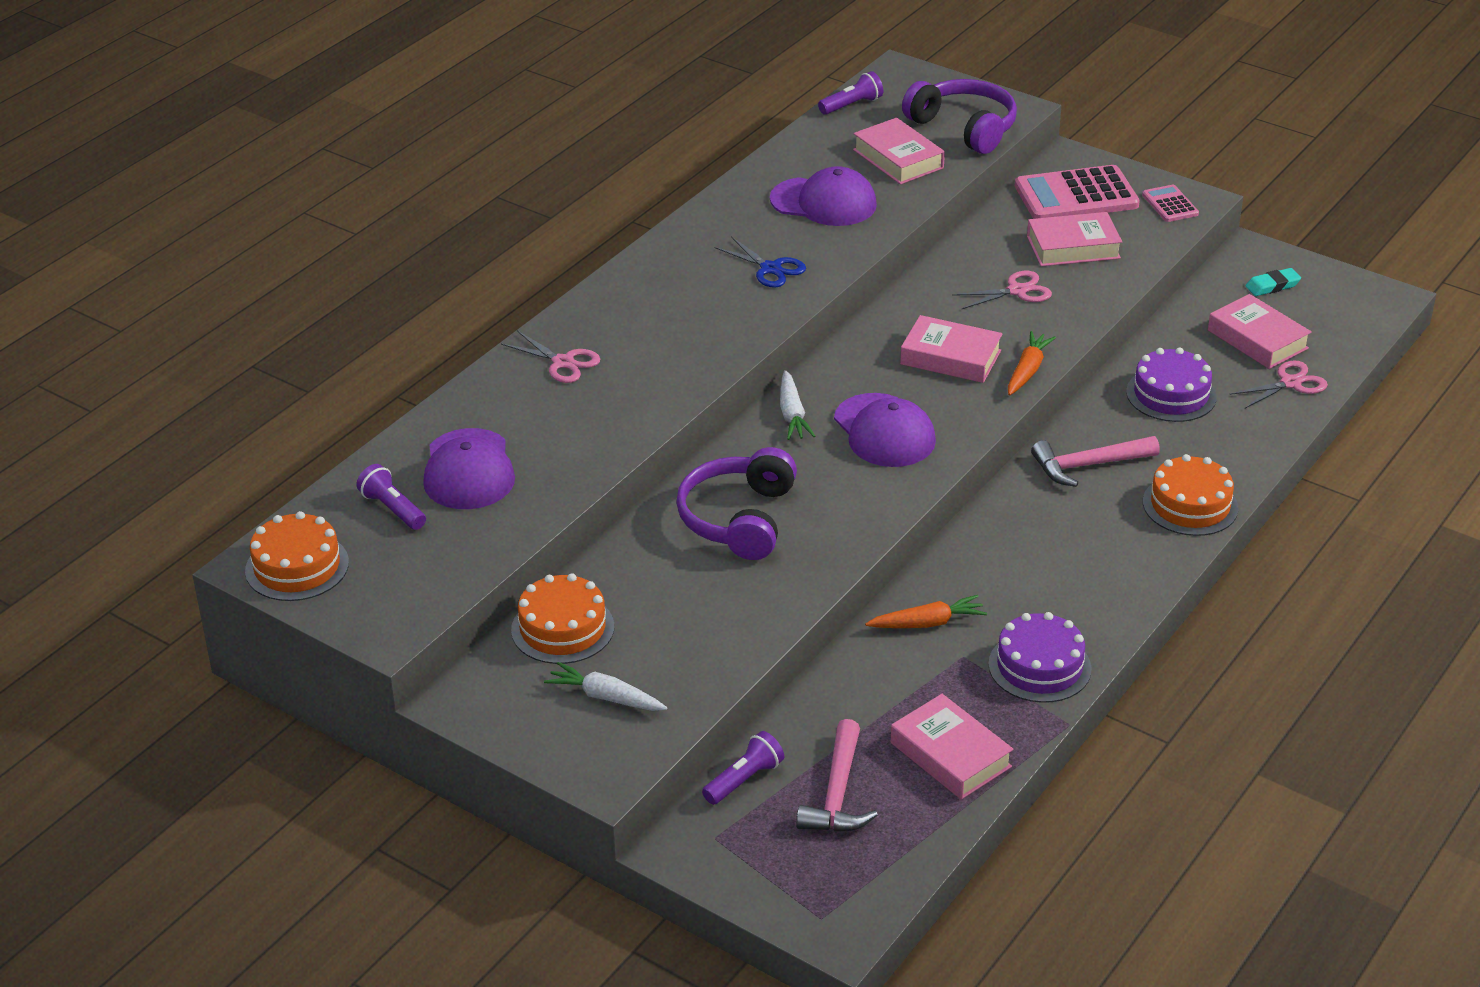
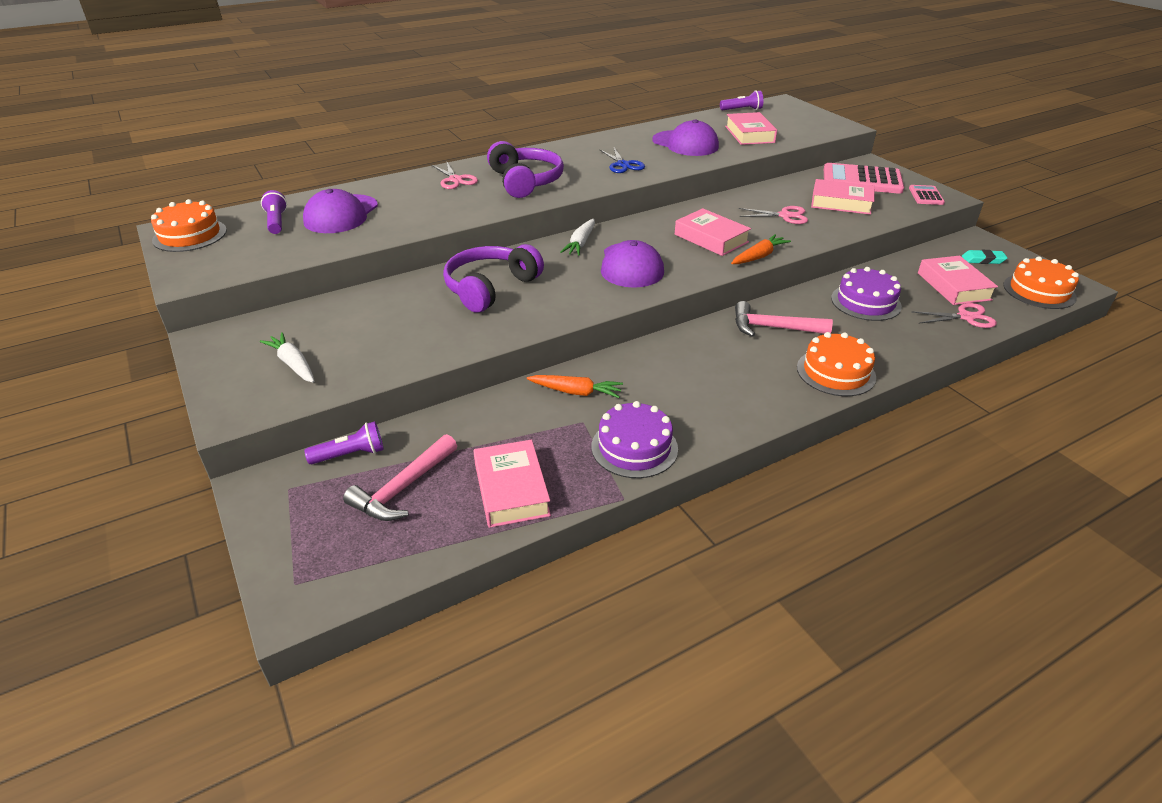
camera: 25 degrees right, 0 degrees up
(562, 628) = (316, 317): orange cake -> orange cake (1039, 291)
(964, 127) = (804, 129): purple headphones -> purple headphones (525, 181)

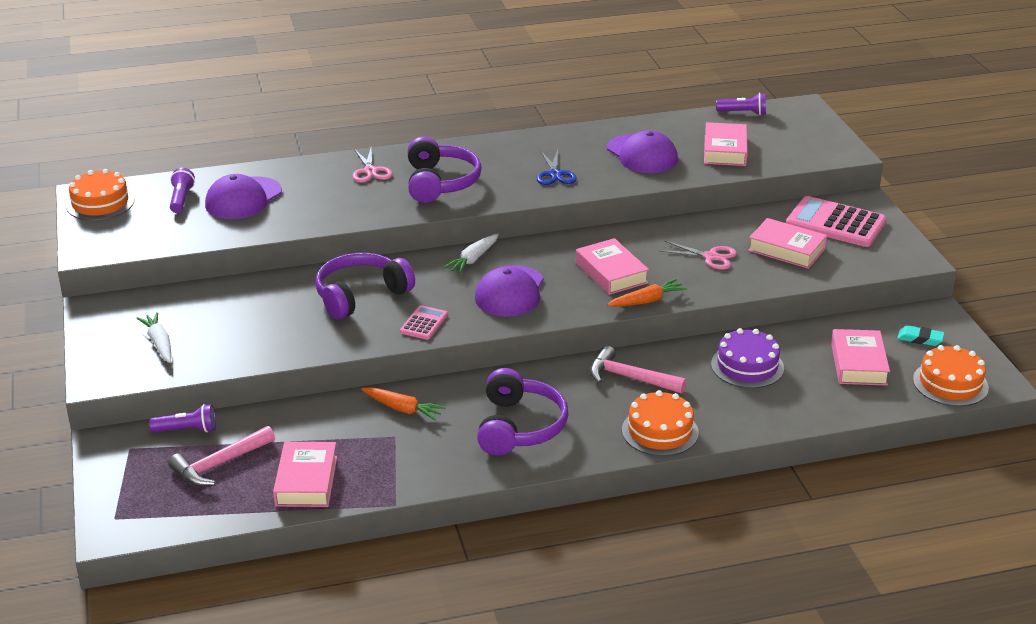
camera: 15 degrees right, 5 degrees down
(634, 447) = (427, 466): purple cake -> none
(702, 390) = (519, 427): none -> purple headphones
(926, 196) = (893, 254): pink calculator -> pink calculator (424, 323)
(966, 317) = (841, 399): pink scissors -> none

